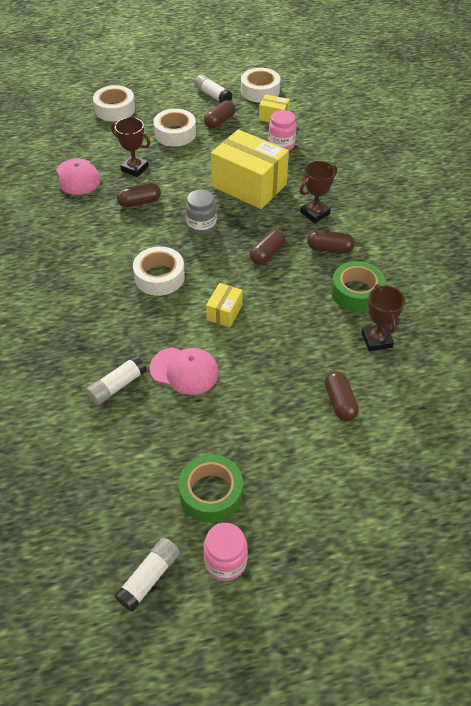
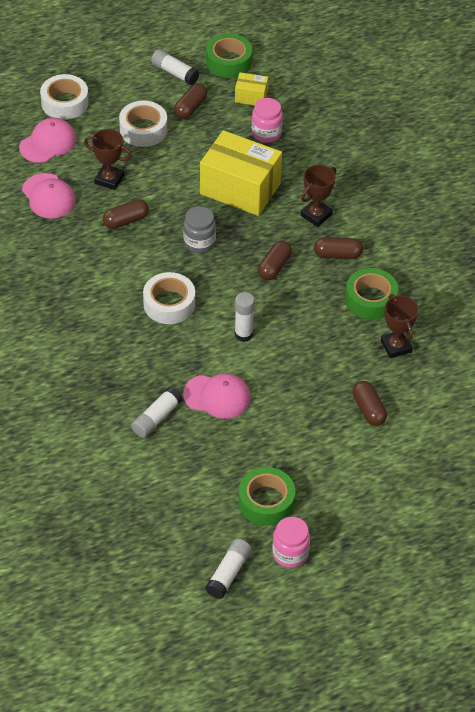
camera: 10 degrees left, 0 degrees up
(91, 137) = (48, 143): none -> pink cap
(224, 312) = (243, 334): yellow box -> white glue stick
(260, 91) = (229, 61): white tape -> green tape

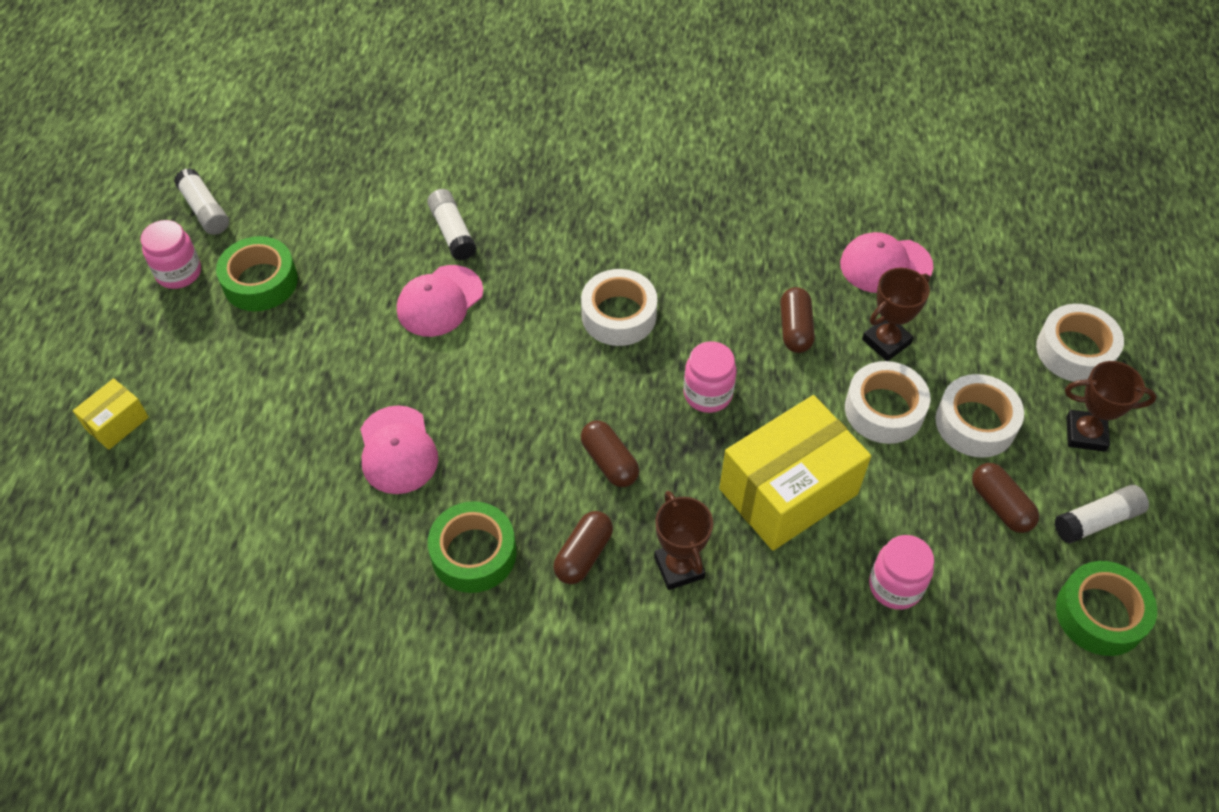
camera: 120 degrees right, 5 degrees up
(48, 143) = (994, 301): pink cap -> pink cap (397, 450)
(159, 167) = (884, 410): none -> white tape
(199, 242) = (707, 394): grey jar -> pink jar
(243, 334) = (516, 371): white glue stick -> none
(251, 97) = (995, 606): yellow box -> yellow box (117, 423)
(368, 409) = (298, 450): brown capsule -> none
(396, 346) = (371, 540): brown trophy -> brown trophy (1085, 434)

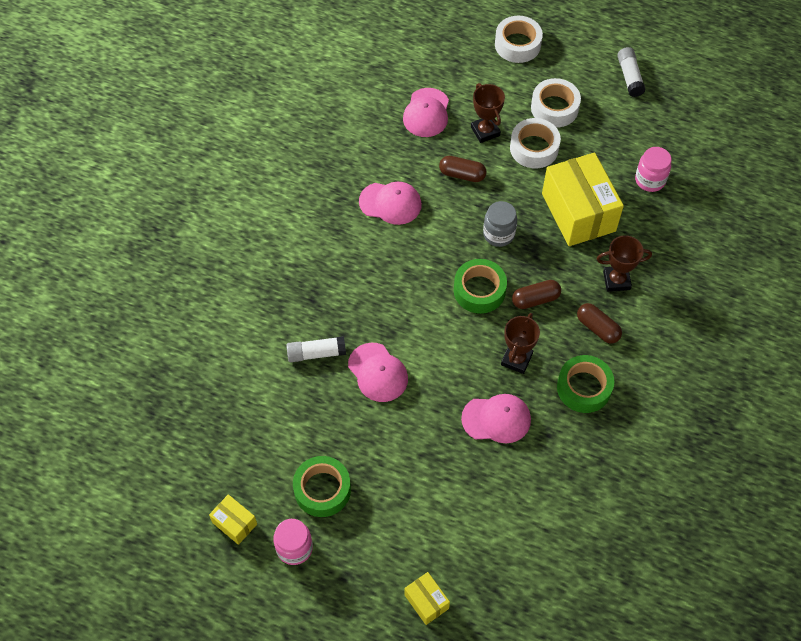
camera: 75 degrees left, 5 degrees up
(205, 210) = (234, 523): white glue stick -> yellow box
(619, 315) = (422, 267): white tape -> none
(707, 394) = (498, 234): pink jar -> grey jar
(711, 257) = (390, 203): none -> pink cap
(1000, 505) = (610, 115): brown capsule -> none
(1085, 434) = (574, 61): brown trophy -> brown trophy (516, 359)
(1100, 614) = (684, 96): green tape -> green tape (479, 290)

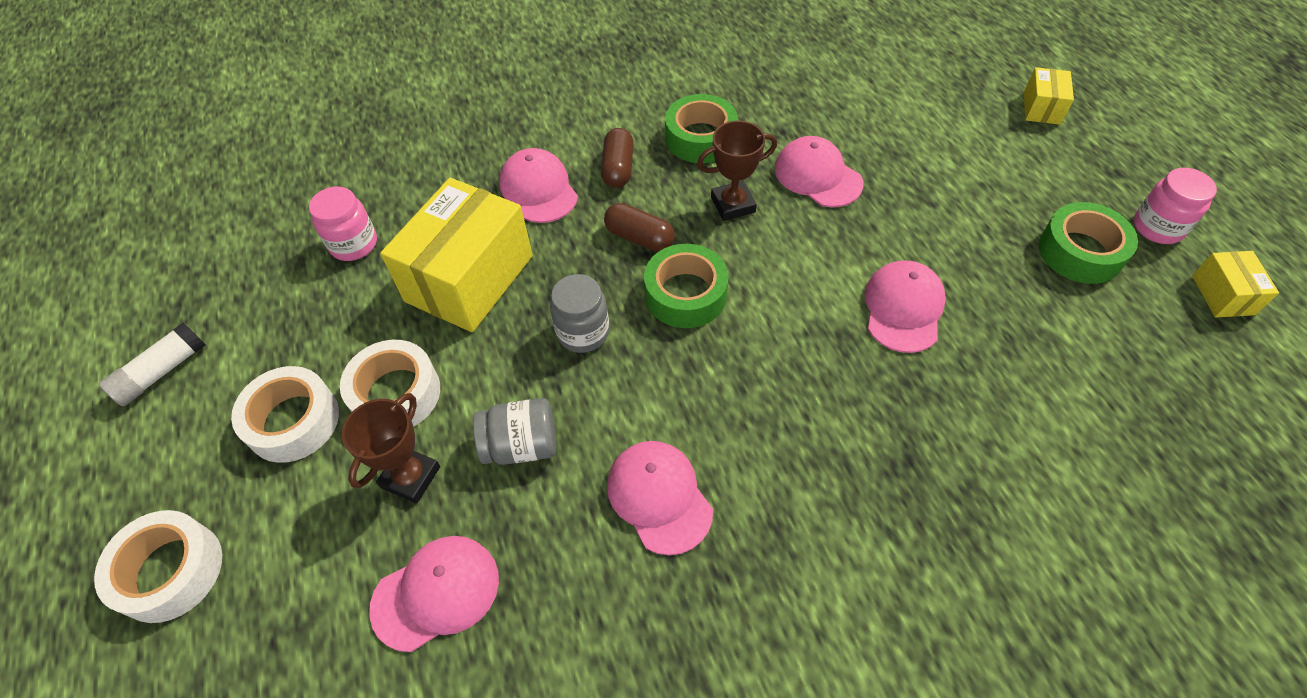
camera: 130 degrees left, 5 degrees down
(316, 353) = (964, 389): white glue stick -> none
(462, 174) = (521, 445): brown capsule -> grey jar
(616, 280) = (538, 189): brown trophy -> pink cap

